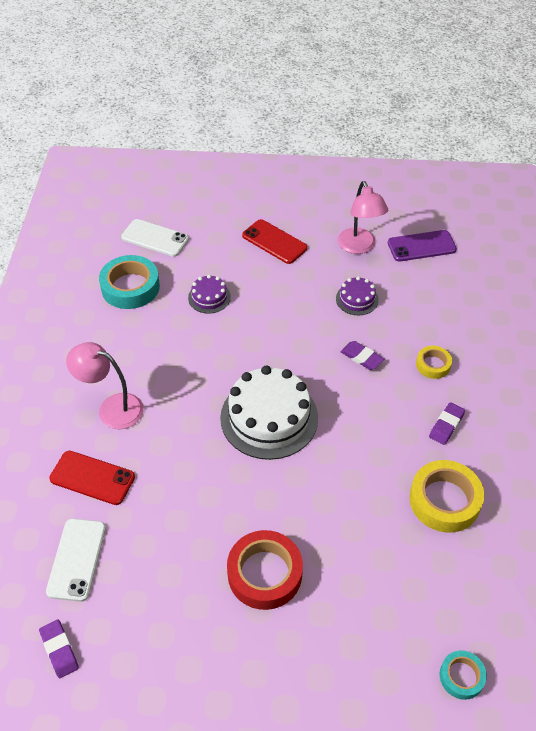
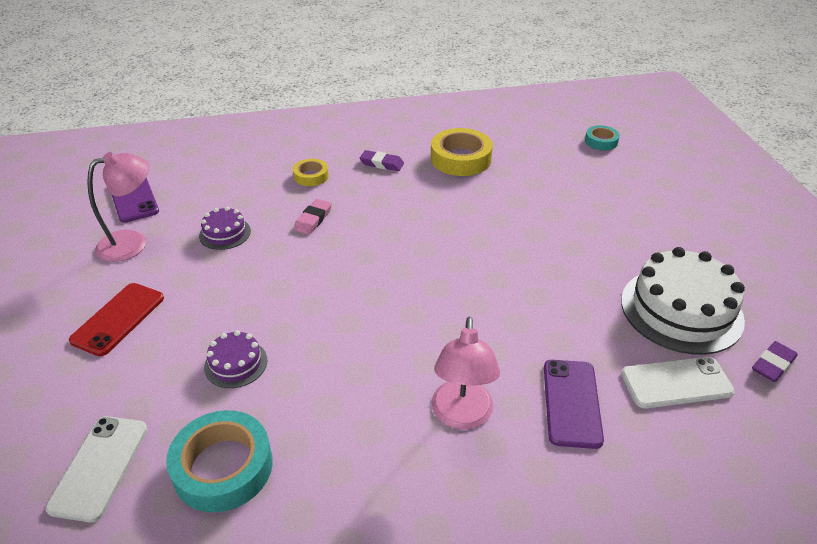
camera: 105 degrees left, 10 degrees down
(92, 478) = (572, 403): red phone -> purple phone
(264, 573) = (592, 243): red tape -> none
(269, 417) = (417, 271): white cake -> white cake (681, 310)
(361, 357) = (313, 219): purple eraser -> pink eraser

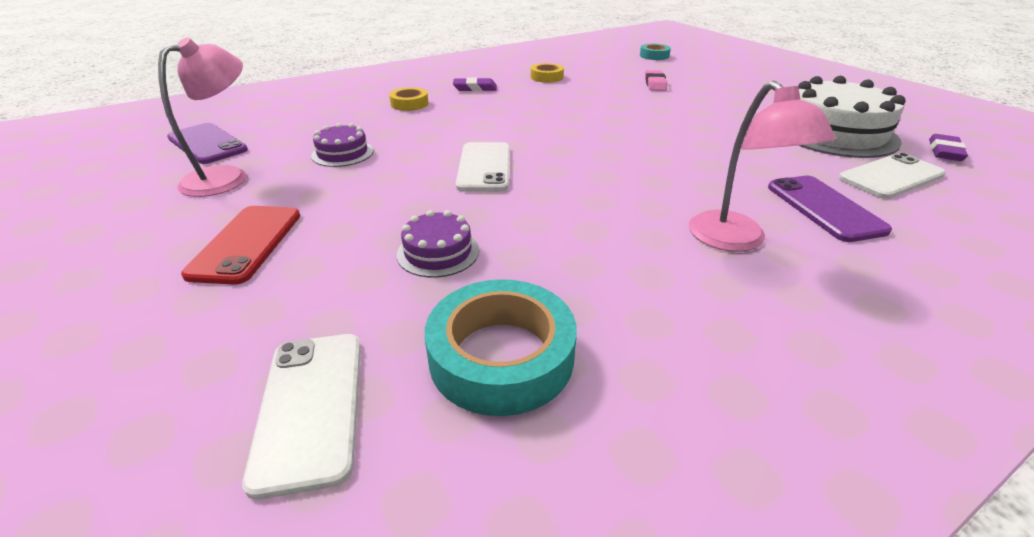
camera: 20 degrees left, 5 degrees down
(313, 219) = (436, 130): pink eraser -> pink eraser (655, 84)
(323, 278) = (484, 167): none -> white phone
(460, 159) = (546, 77): yellow tape -> yellow tape, size x0.55

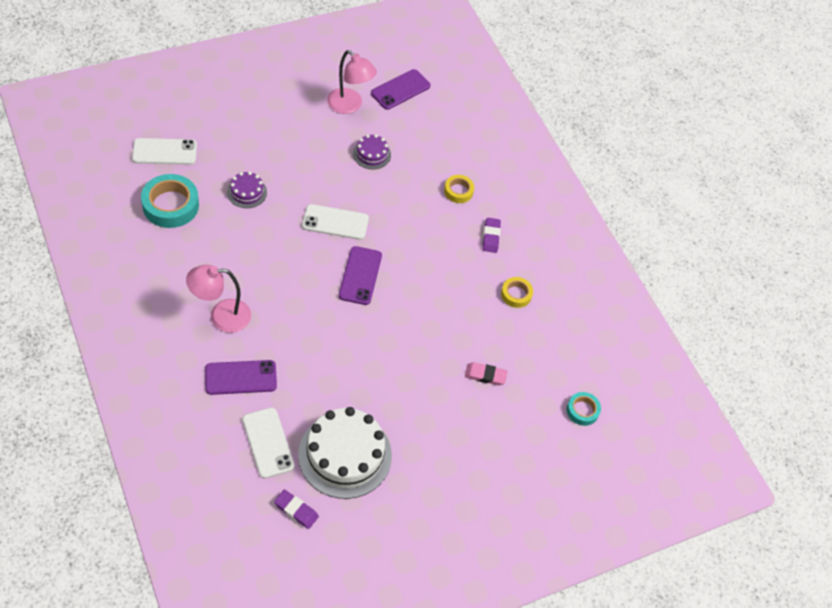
camera: 90 degrees right, 20 degrees up
(246, 243) = (274, 123): red phone -> none
(571, 144) = (360, 275): none -> purple phone

